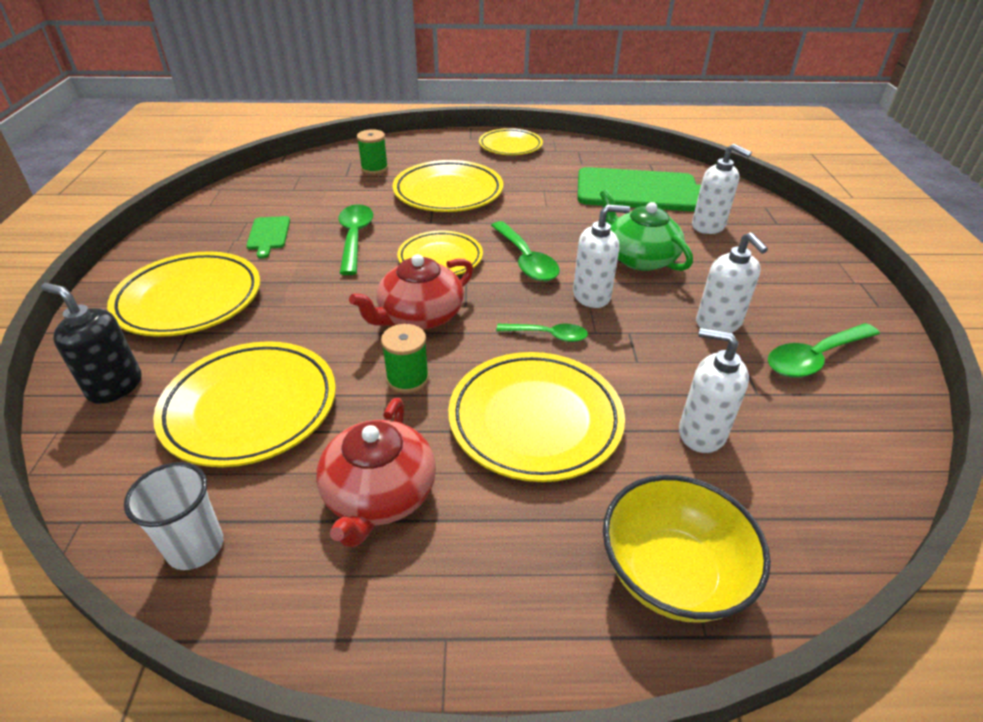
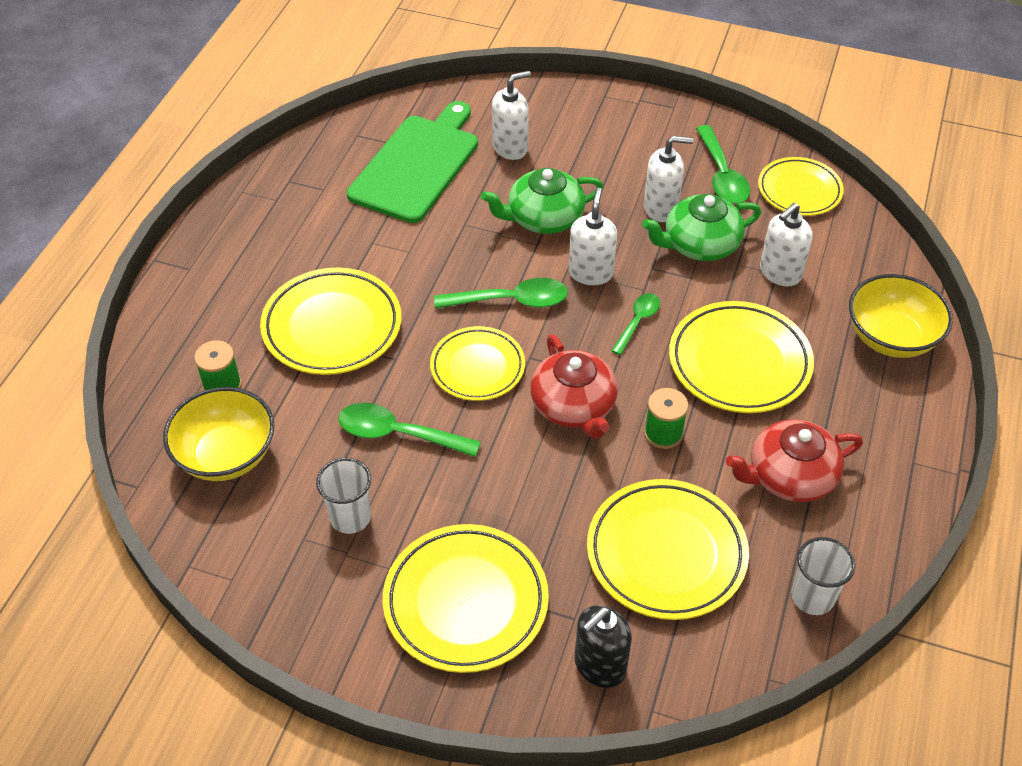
camera: 70 degrees left, 10 degrees up
(268, 235) = (350, 517): green cutting board -> white cup
(314, 181) = (226, 455): none -> yellow bowl
(379, 494) = (790, 476): red teapot -> red teapot turned 135 degrees clockwise
(510, 146) = (238, 237): yellow plate -> yellow plate (799, 191)
(691, 359) = (700, 244): none -> green teapot

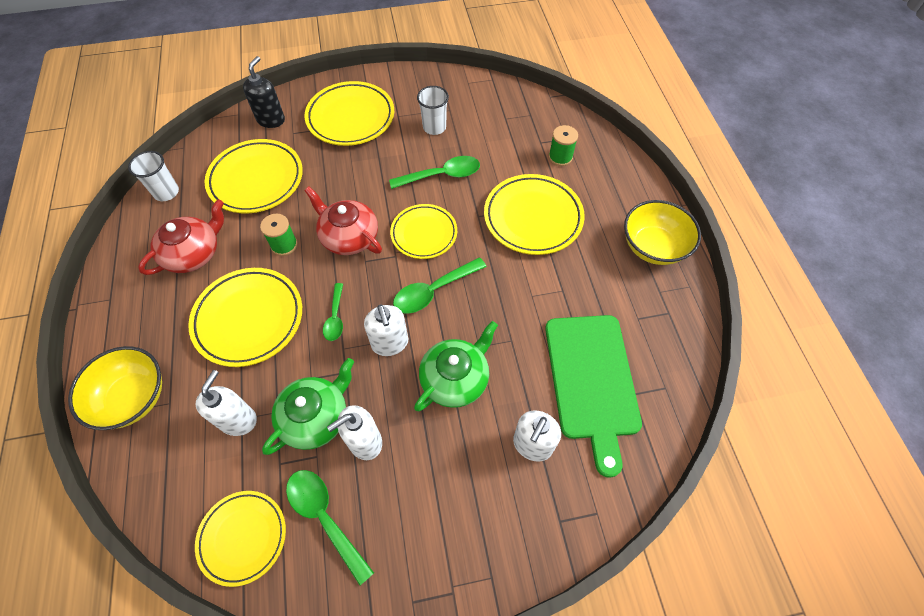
camera: 150 degrees right, 10 degrees up
(226, 455) = (522, 127): yellow bowl -> yellow bowl (653, 247)

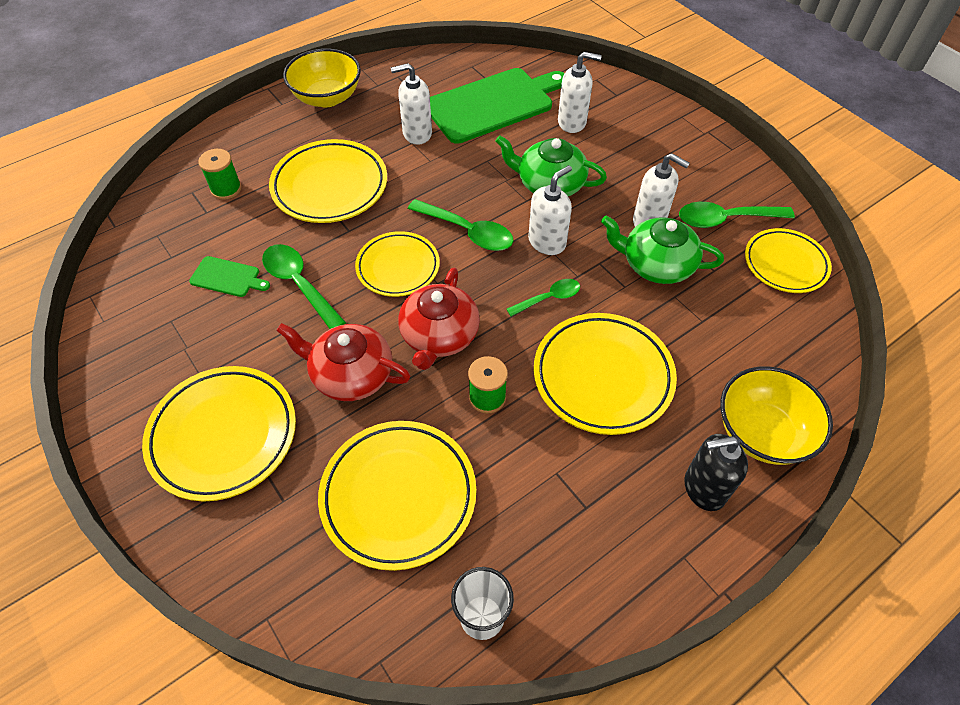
camera: 115 degrees left, 5 degrees down
(193, 253) = (559, 497): red teapot -> red teapot (351, 374)
(238, 420) = (705, 322): white soap dispenser -> white soap dispenser (417, 133)
(271, 120) = (264, 552): black soap dispenser -> black soap dispenser (704, 488)
(325, 517) = (725, 219): green spoon -> green spoon turned 60 degrees clockwise
(434, 127) = (212, 324): white cup -> none
(470, 141) = (227, 277): none -> green cutting board

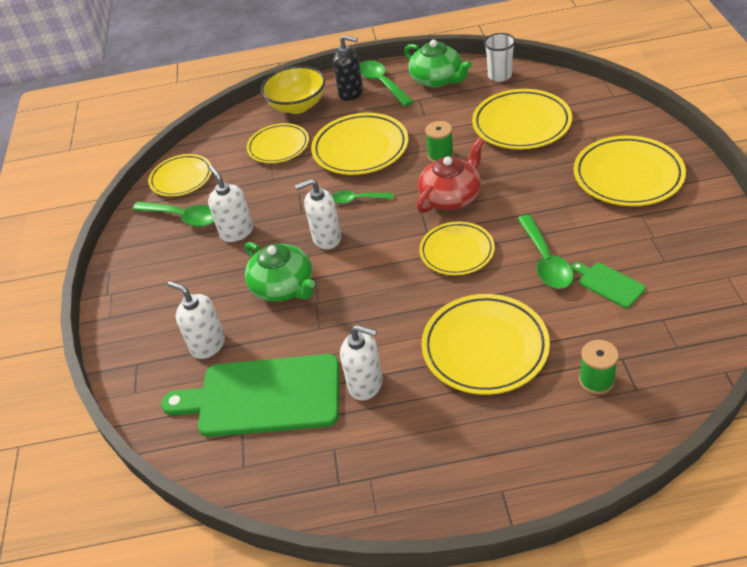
camera: 145 degrees left, 10 degrees down
(327, 97) = (441, 479): yellow bowl -> none
(351, 374) = (526, 189): red teapot -> none
(467, 232) = (383, 264): green spoon -> green spoon (382, 83)
(656, 264) = (264, 201): green teapot -> green teapot (437, 79)
(715, 347) = (278, 147): none -> yellow plate

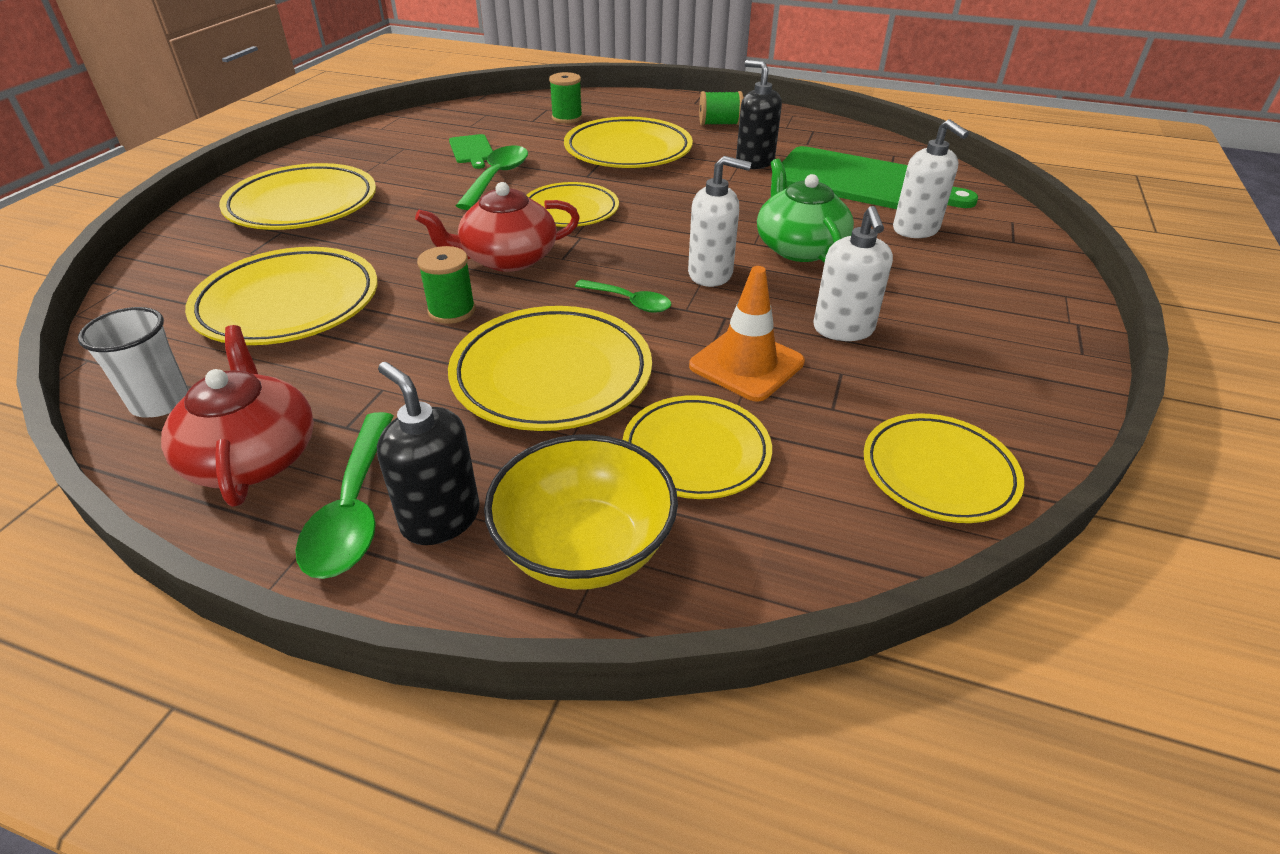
camera: 160 degrees left, 5 degrees down
(183, 217) = (940, 389): green spoon -> none
(277, 191) = (746, 364): none -> orange traffic cone
(366, 384) = (754, 162): white soap dispenser -> black soap dispenser
(437, 79) = (253, 456): green teapot -> red teapot
(441, 448) = (719, 124): none -> green spool

